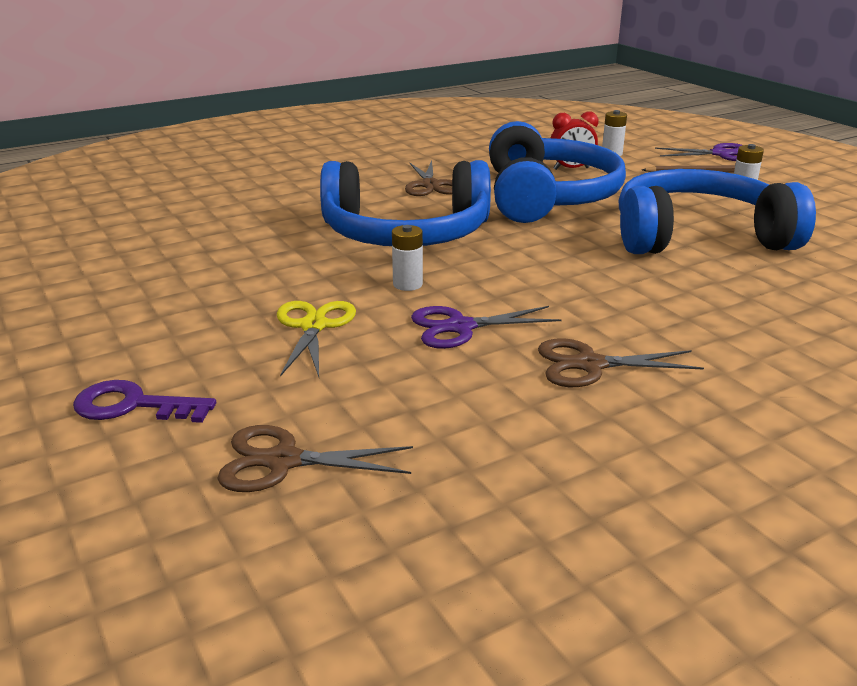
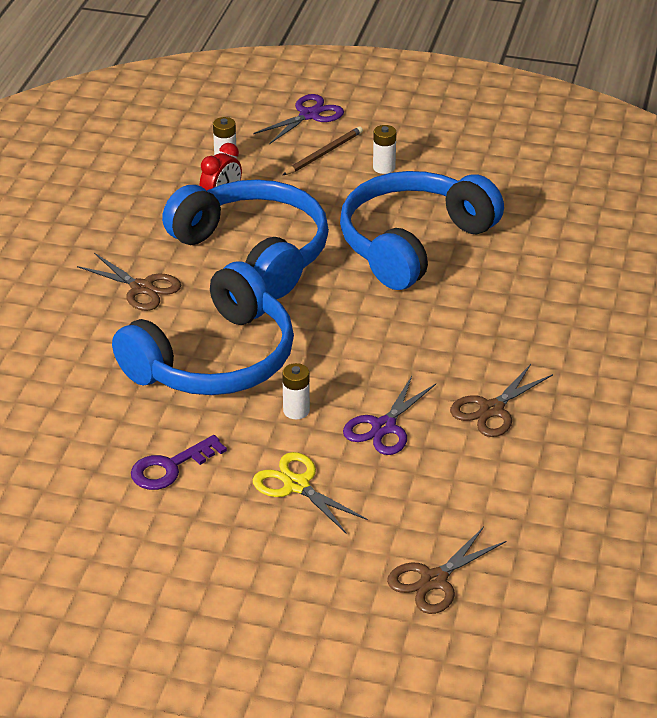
camera: 45 degrees left, 10 degrees up
(133, 405) = (296, 610): purple key -> purple key (170, 467)

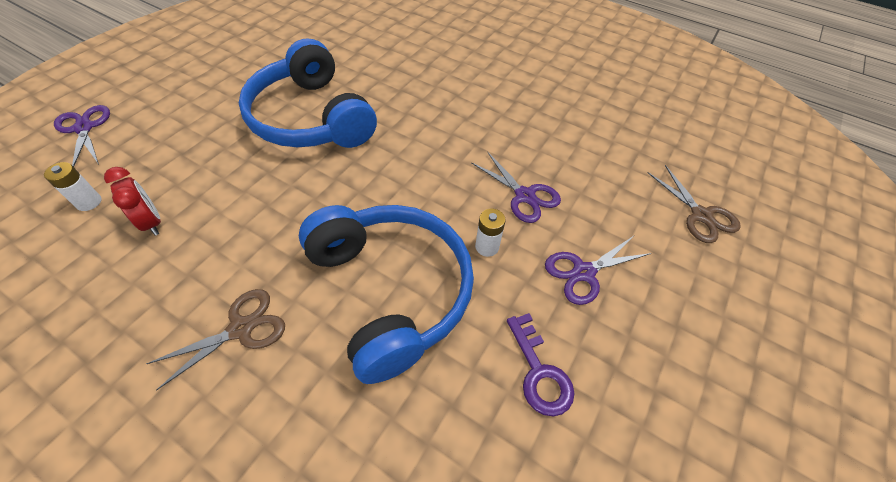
camera: 75 degrees left, 15 degrees up
(254, 252) = (250, 218): blue headphones -> none
(296, 485) = (583, 272): yellow scissors -> purple scissors
(324, 153) = (148, 134): brown pencil -> none
(384, 167) = (202, 106): white battery -> none
(491, 409) = (522, 133): brown scissors -> none

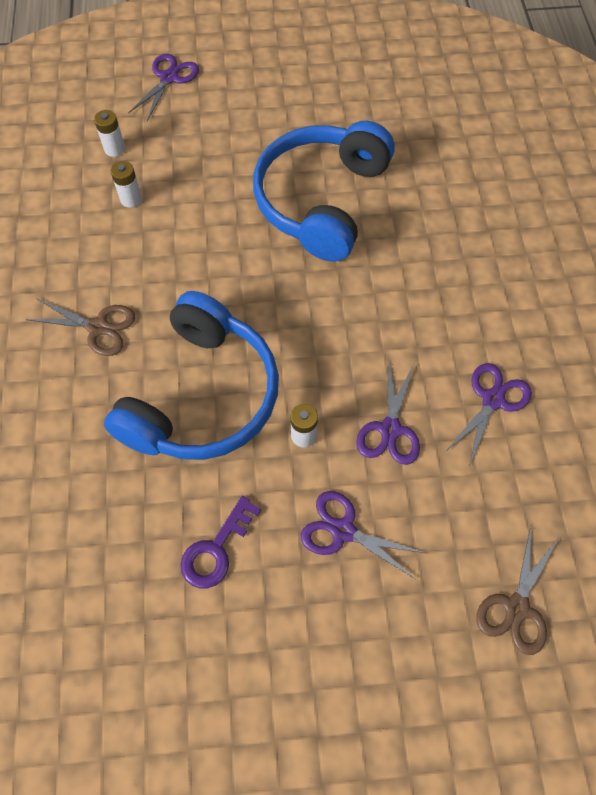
camera: 55 degrees right, 10 degrees up
(152, 222) = (131, 199): red clock -> white battery
(547, 136) = (493, 400): none -> purple scissors

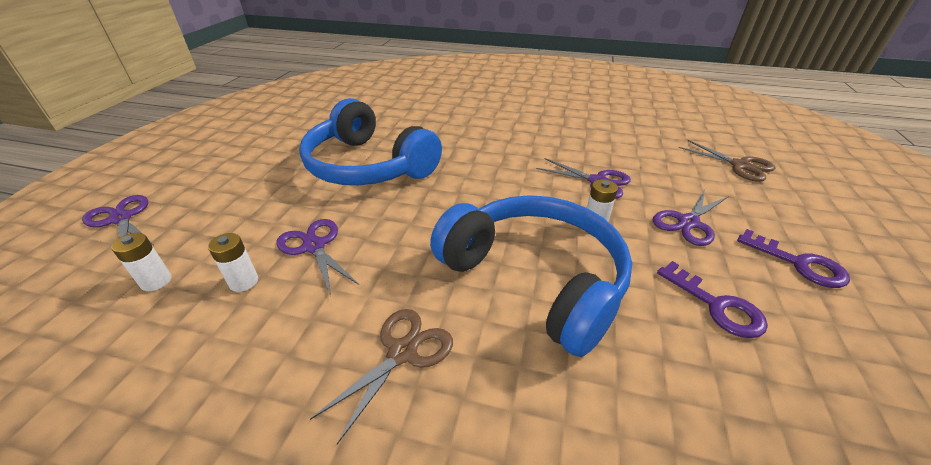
camera: 70 degrees left, 25 degrees down
(309, 640) = (798, 263): none -> purple key
(493, 400) = (583, 140): purple scissors -> purple scissors (314, 246)

